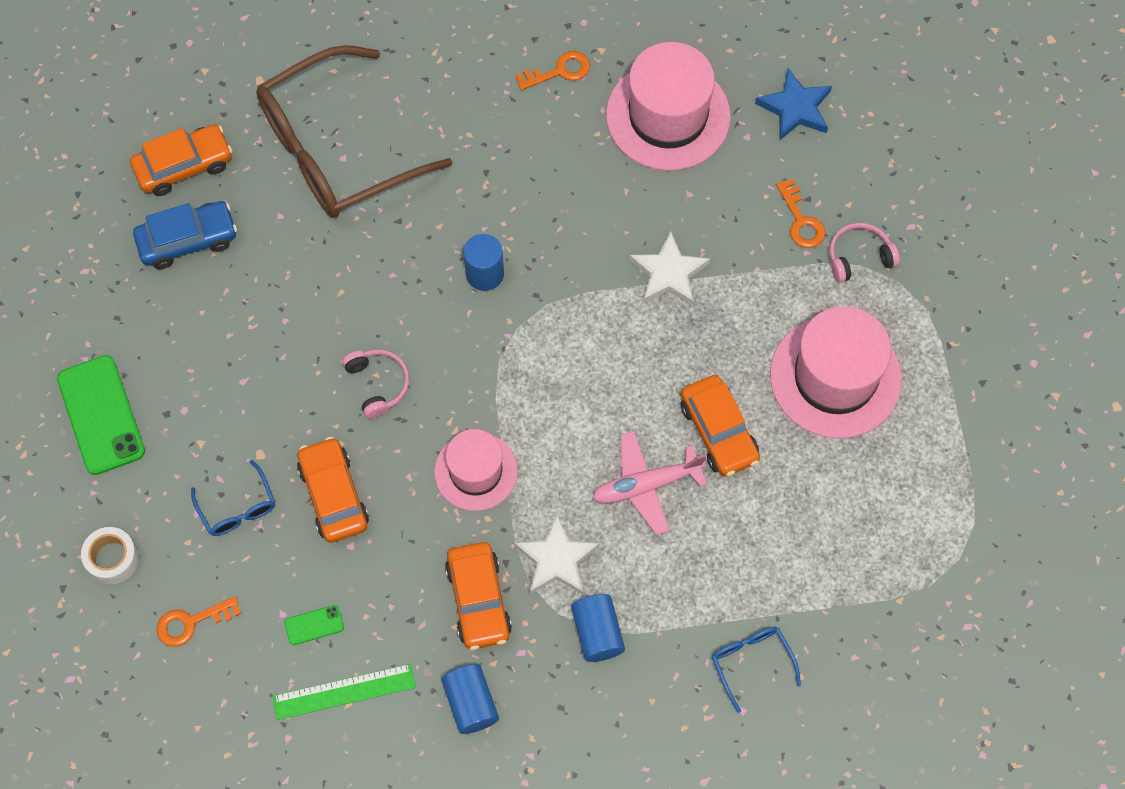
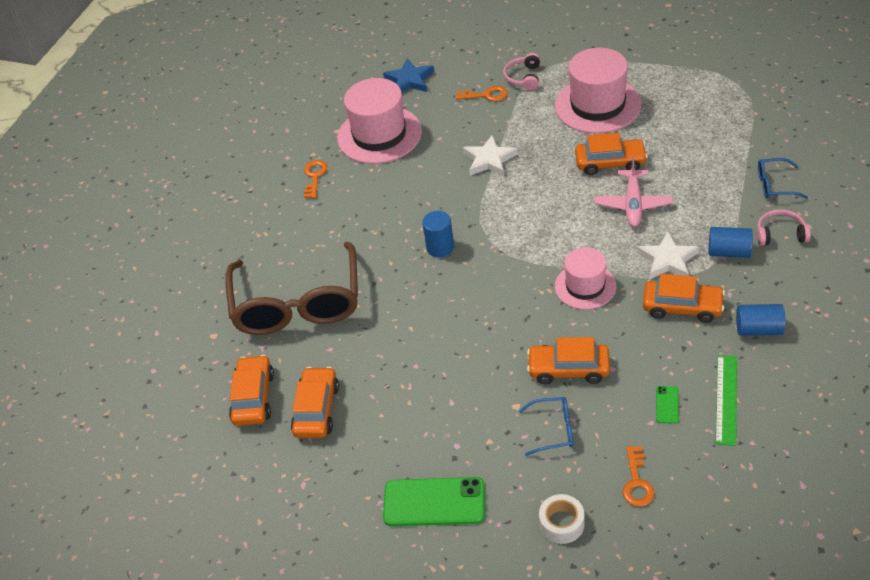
camera: 60 degrees left, 20 degrees down
(188, 240) = (316, 409): blue car -> orange car
(378, 384) = (494, 323): pink headphones -> pink headphones (780, 234)

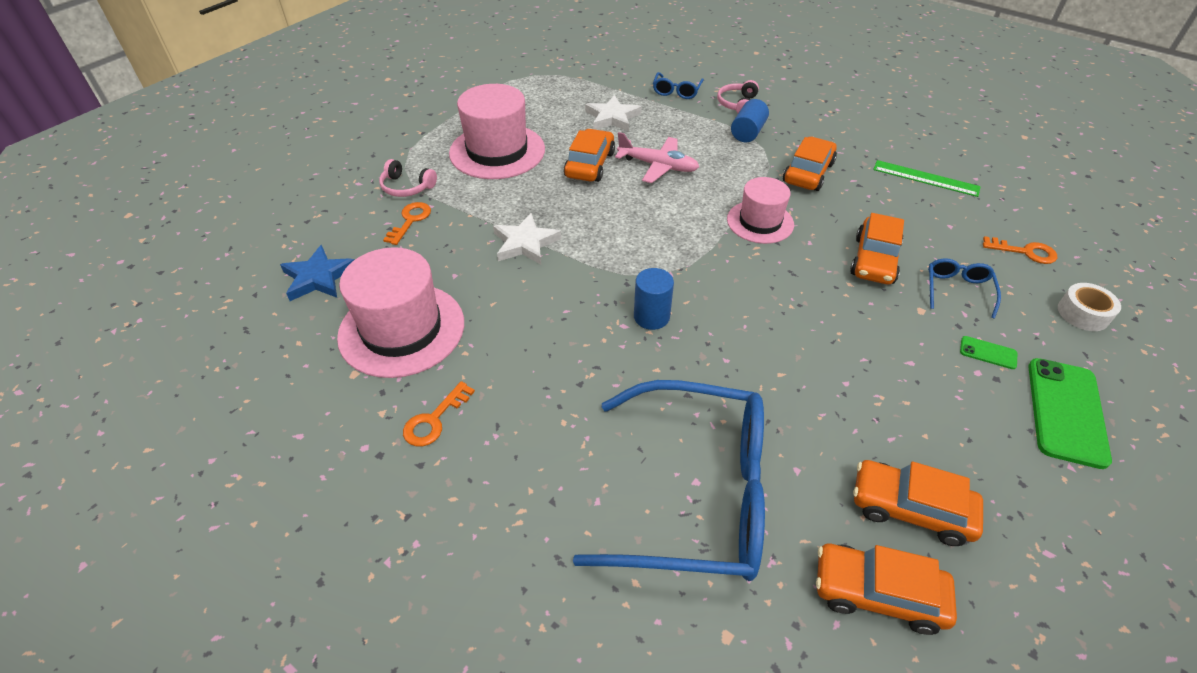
camera: 80 degrees left, 0 degrees up
(297, 303) = (694, 493): brown glasses -> blue glasses
(314, 176) = (434, 420): orange key -> orange key turned 75 degrees counterclockwise
(667, 405) = (929, 211): green phone -> green phone (988, 353)
(668, 260) = (744, 165): white star -> white star (612, 117)
(758, 329) = (846, 142): blue cylinder -> none

